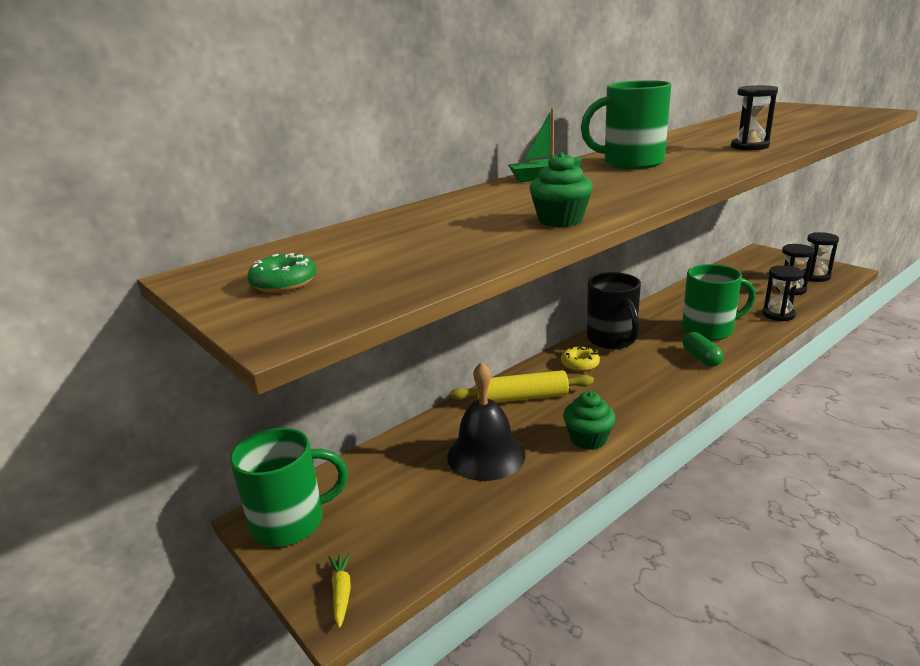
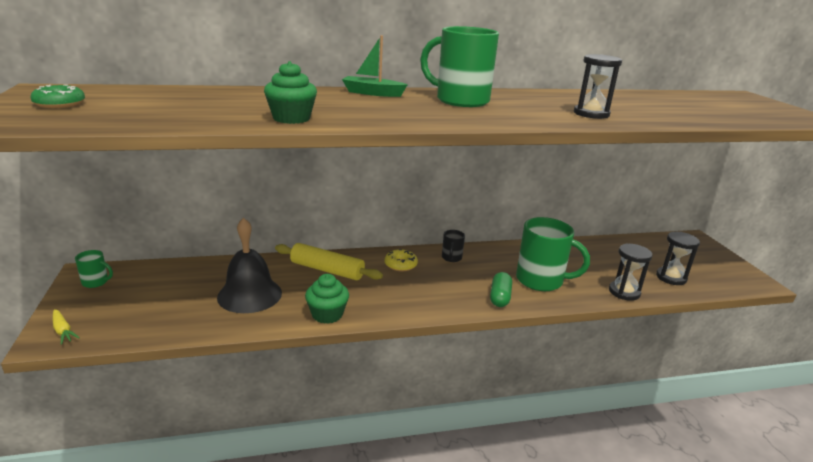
camera: 25 degrees right, 0 degrees up
(291, 522) = (96, 282): green mug -> green mug, size x0.47
(341, 592) = (63, 331): yellow carrot -> yellow carrot turned 120 degrees clockwise
(612, 340) = (451, 258): black mug -> black mug, size x0.47
(815, 277) = (715, 276): black hourglass -> none

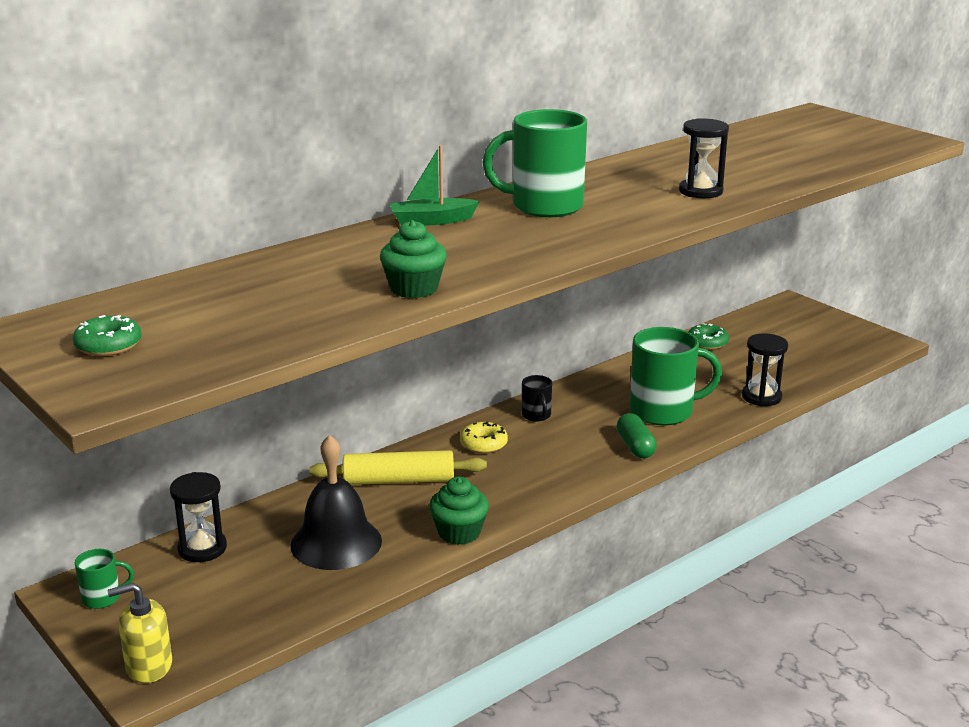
camera: 25 degrees left, 0 degrees up
(63, 331) = (148, 666): yellow carrot -> yellow soap dispenser
(610, 246) = (707, 343): none -> green donut
(671, 278) = (797, 363): black hourglass -> black hourglass (202, 548)

